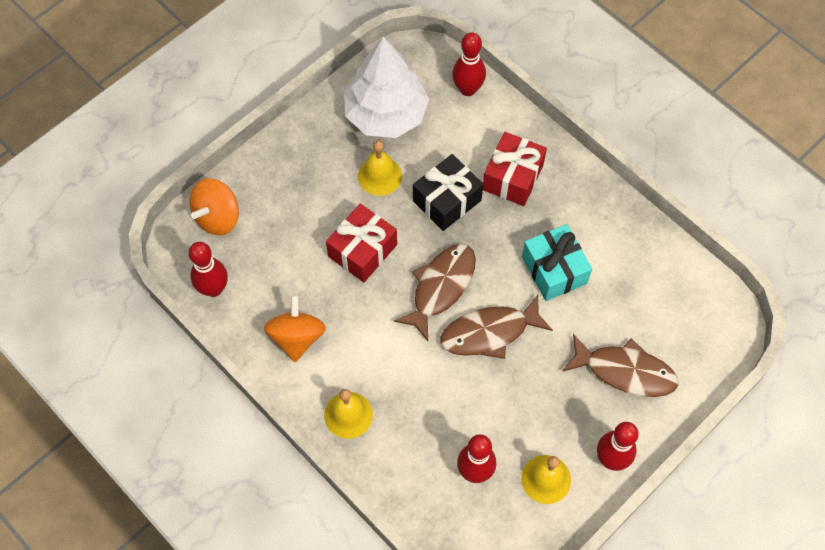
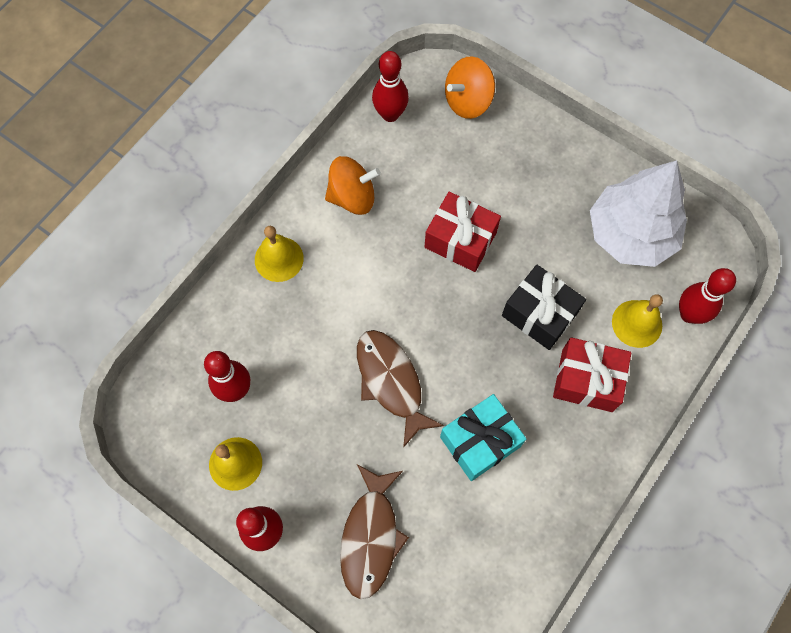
camera: 80 degrees right, 5 degrees up
(218, 217) = (468, 101): orange spinning top -> orange spinning top turned 60 degrees counterclockwise
(379, 176) = (553, 241): yellow bell -> yellow bell (637, 323)
(440, 287) = (434, 324): brown fish -> none

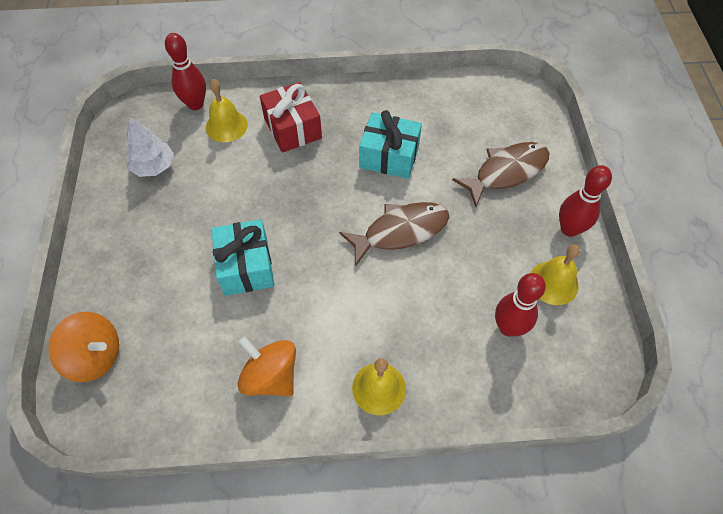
camera: 130 degrees left, 10 degrees down
(390, 114) = (156, 412): red bowling pin -> none
(391, 382) = (400, 231): brown fish -> brown fish turned 135 degrees counterclockwise
(460, 240) = (246, 266): red gift -> turquoise gift
(539, 314) = (266, 180): black gift -> none
(630, 234) = (153, 166): white tree -> white tree, size x0.54

